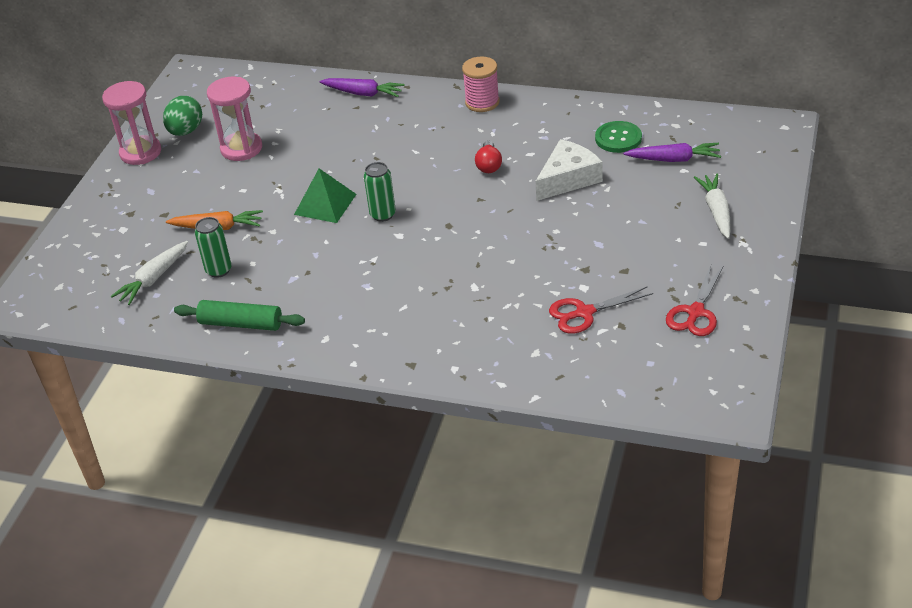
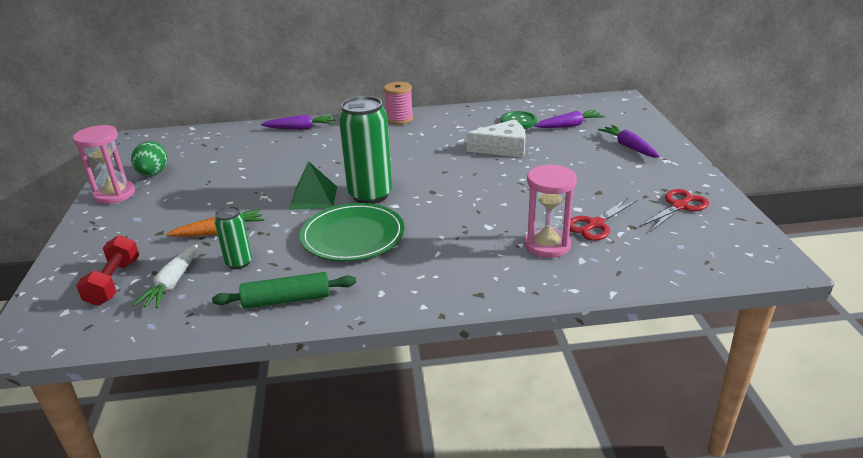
camera: 25 degrees left, 10 degrees down
(106, 265) = (114, 282): none -> red dumbbell
(241, 148) = (213, 176): pink hourglass -> pink hourglass (547, 245)
(336, 264) = (353, 236): none -> green plate
(383, 215) = (370, 195): green can -> green can, size x1.90
(489, 165) = (434, 151): red light bulb -> none
(568, 179) = (503, 148): white cheese -> white cheese turned 60 degrees clockwise
(695, 312) = (679, 206): red scissors -> red scissors turned 135 degrees counterclockwise
(716, 211) = (628, 147): white carrot -> purple carrot

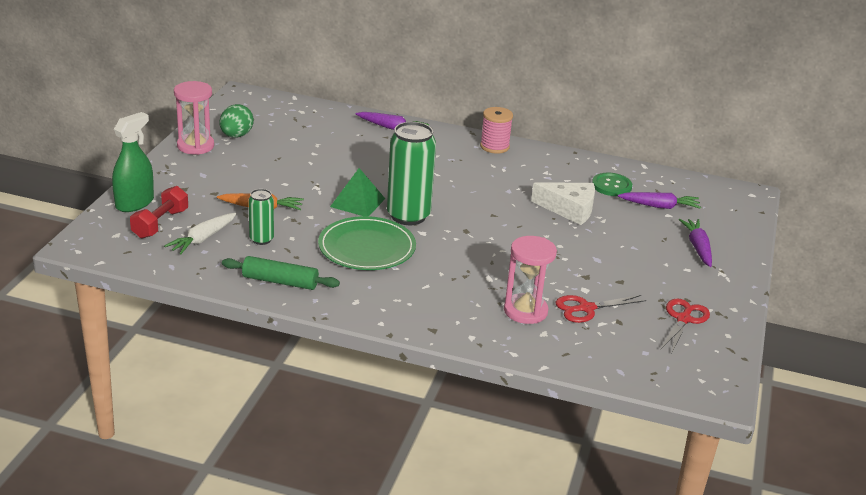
camera: 20 degrees right, 0 degrees up
(72, 270) = (134, 203): none -> green spray bottle
(679, 206) = (683, 319): red scissors -> red scissors turned 45 degrees counterclockwise

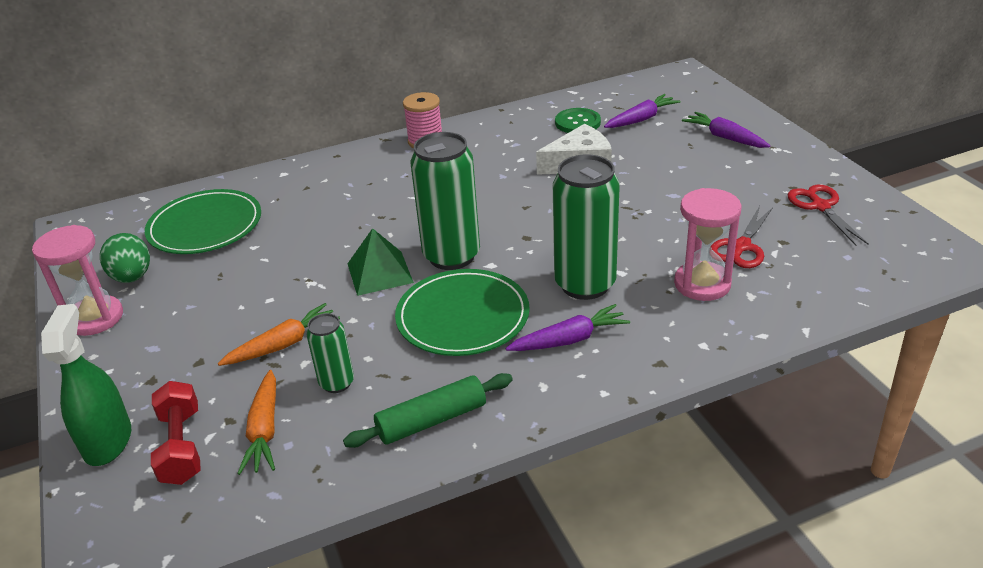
camera: 35 degrees left, 5 degrees up
(202, 239) = (264, 430): white carrot -> orange carrot
(304, 129) = (205, 226): none -> green plate
(392, 128) = (299, 175): purple carrot -> purple carrot (569, 339)
(457, 272) = (585, 284): none -> green can

